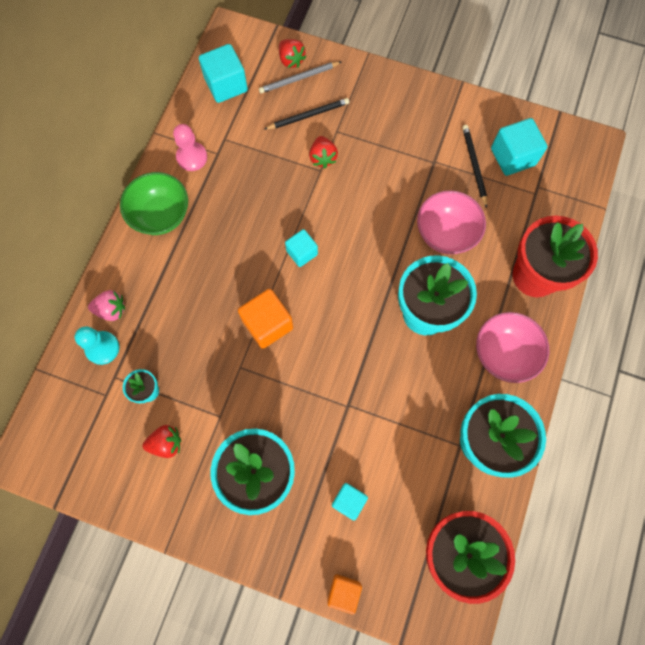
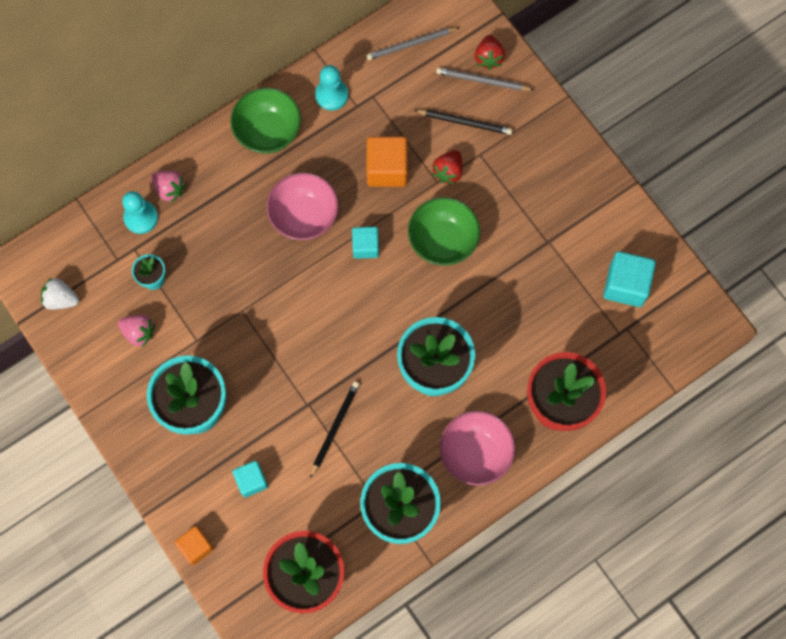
camera: 35 degrees right, 0 degrees up
(79, 461) = (61, 299): none -> white strawberry
(166, 443) = (139, 332): red strawberry -> pink strawberry
(192, 157) = (331, 95): pink pawn -> turquoise pawn
(226, 85) = (411, 44): turquoise cube -> grey pencil
(267, 324) = (291, 290): orange cube -> orange cube (387, 169)
(357, 210) = (443, 241): none -> green bowl
(446, 233) = (507, 314): pink bowl -> pink bowl (304, 216)
(474, 165) = (582, 269): black pencil -> black pencil (334, 428)

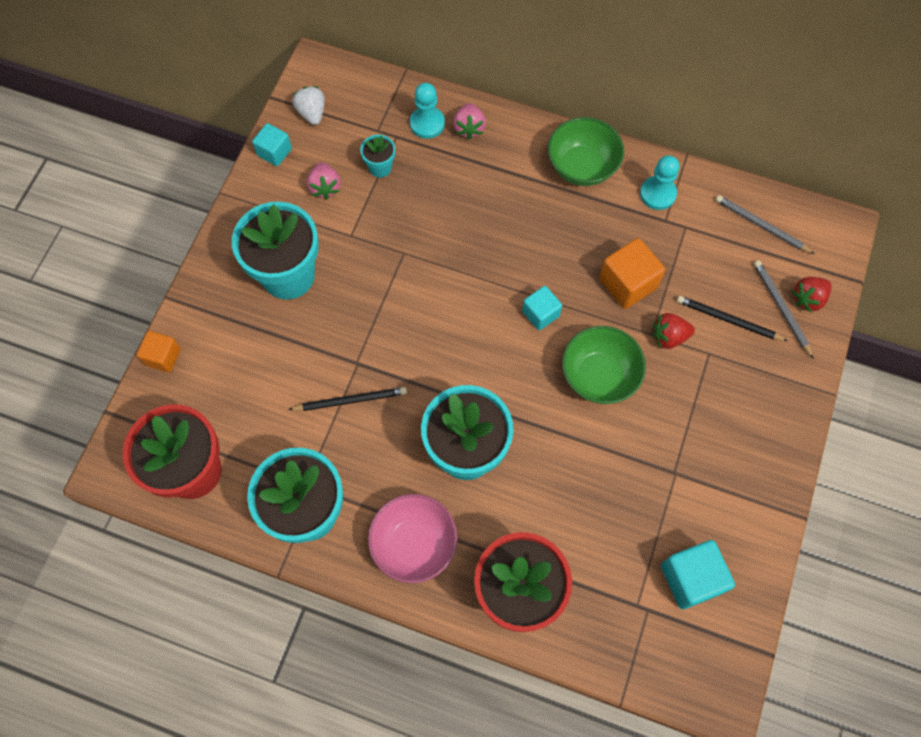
camera: 55 degrees right, 5 degrees down
(251, 481) = (253, 362): turquoise cube -> turquoise cube (274, 152)
(304, 216) = (528, 245): pink bowl -> none
(465, 122) = (728, 320): black pencil -> black pencil turned 135 degrees clockwise

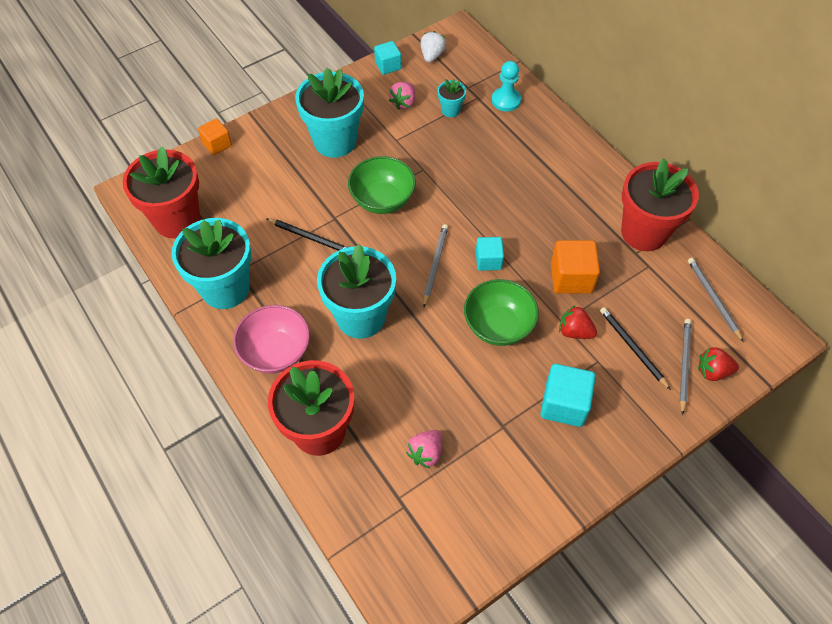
camera: 35 degrees right, 10 degrees down
(469, 128) = (533, 118): pink strawberry -> pink strawberry (426, 453)
(494, 351) = (435, 265): none -> grey pencil
(582, 167) = (598, 184): green bowl -> green bowl (382, 200)
(658, 194) = (644, 232): turquoise pawn -> red flower pot
(691, 578) = (455, 507): turquoise cube -> turquoise cube (564, 404)

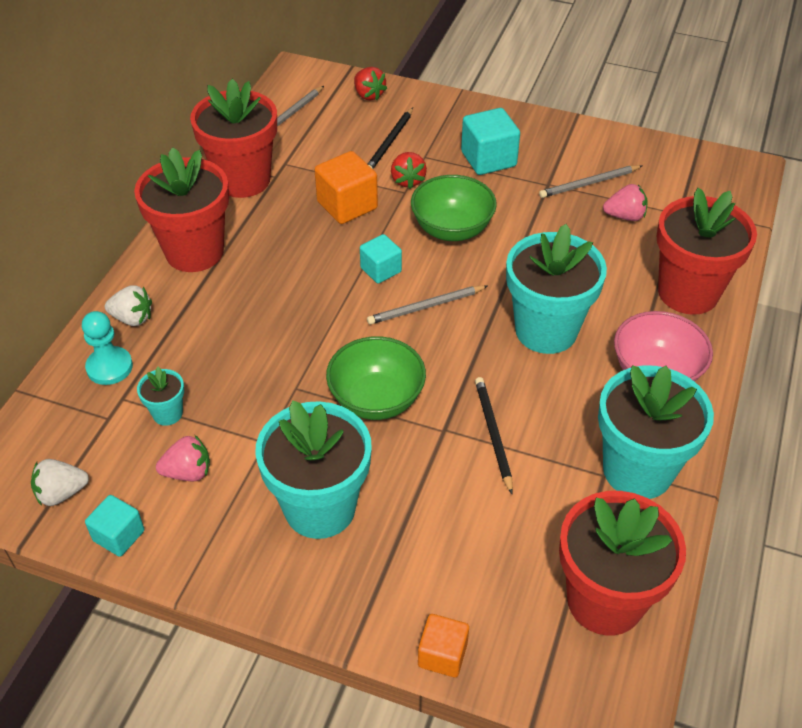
camera: 125 degrees left, 10 degrees down
(539, 123) = (132, 318): none -> white strawberry
(581, 174) = (194, 252): none -> red flower pot
(684, 365) = (378, 111): grey pencil -> grey pencil (589, 183)

